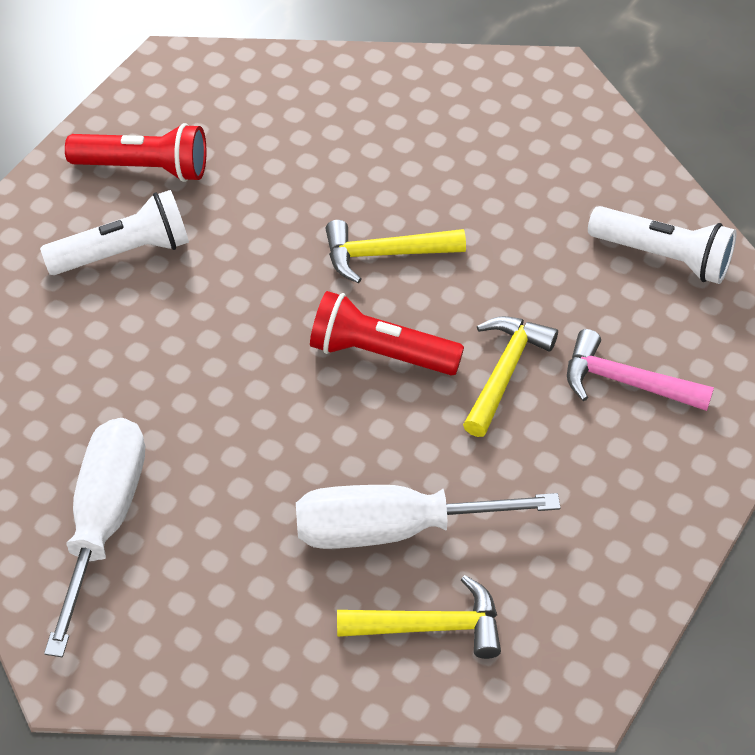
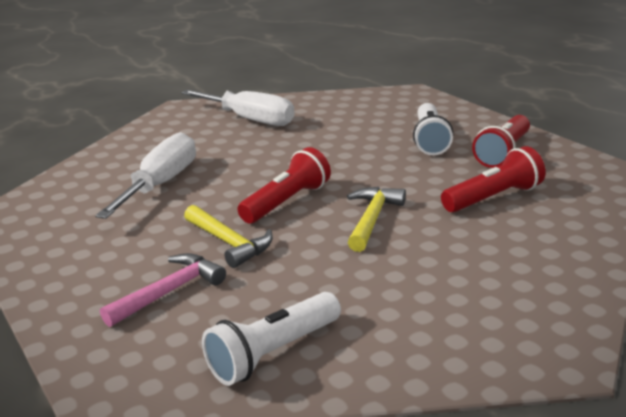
camera: 115 degrees right, 25 degrees down
(283, 157) = (493, 198): none -> red flashlight
(430, 626) = (93, 183): yellow hammer -> none

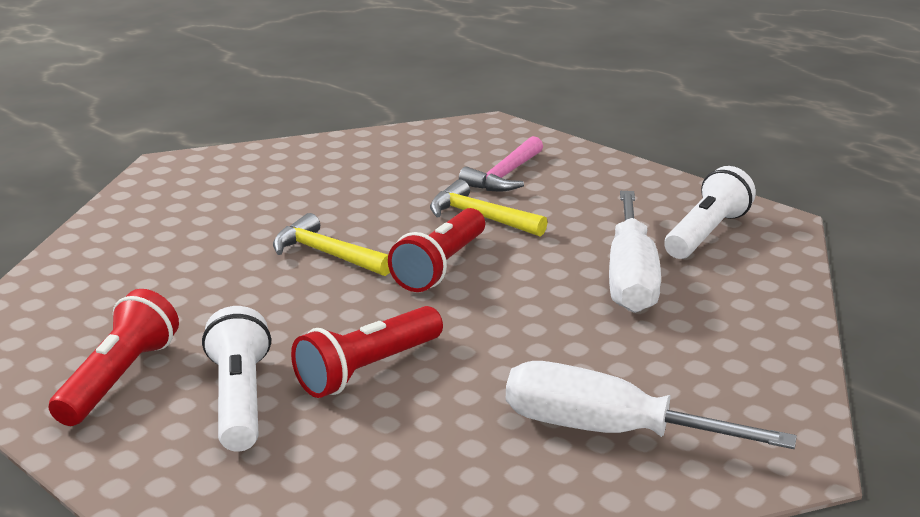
camera: 165 degrees right, 0 degrees up
(273, 353) = (390, 150): white flashlight -> white flashlight (706, 233)
(372, 219) = (327, 254): yellow hammer -> yellow hammer turned 120 degrees clockwise
(493, 198) = (168, 293): red flashlight -> red flashlight (367, 369)

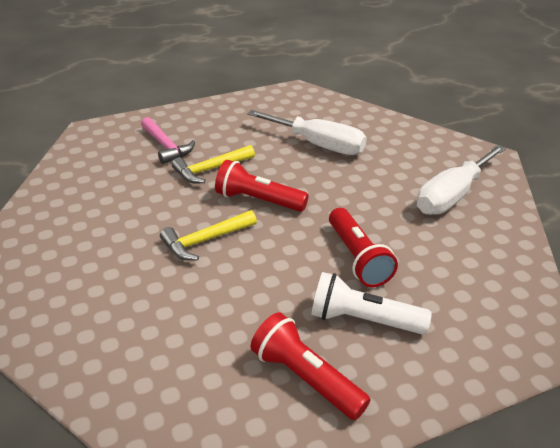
camera: 65 degrees left, 10 degrees up
(440, 266) = (258, 200): red flashlight -> red flashlight turned 150 degrees clockwise
(706, 233) = (291, 111): white flashlight -> none

